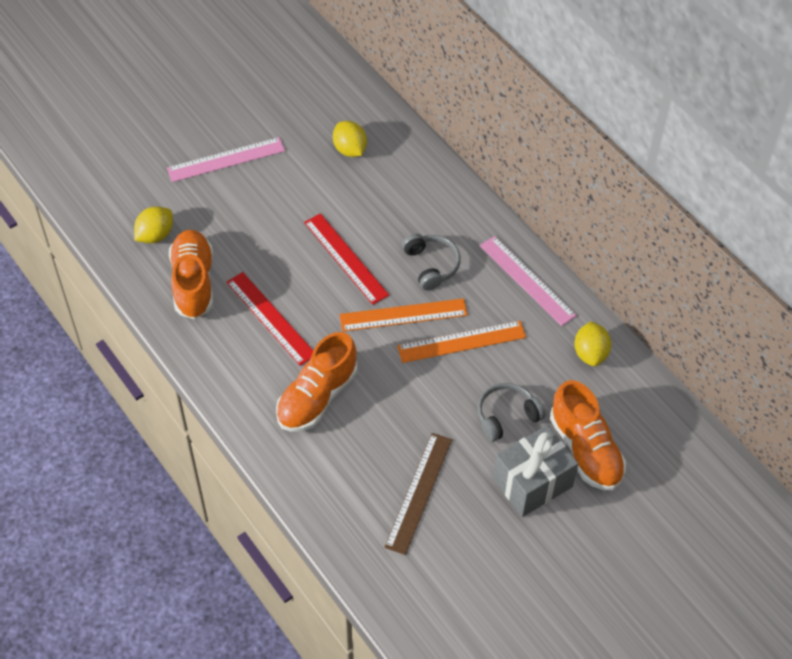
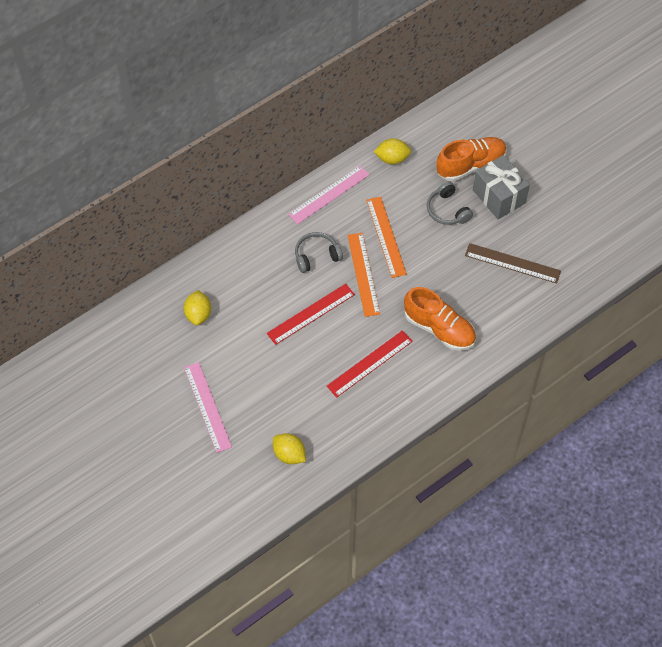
camera: 90 degrees left, 5 degrees up
(193, 283) = (337, 421): orange shoe -> none
(350, 149) = (198, 314): yellow lemon -> yellow lemon turned 60 degrees counterclockwise

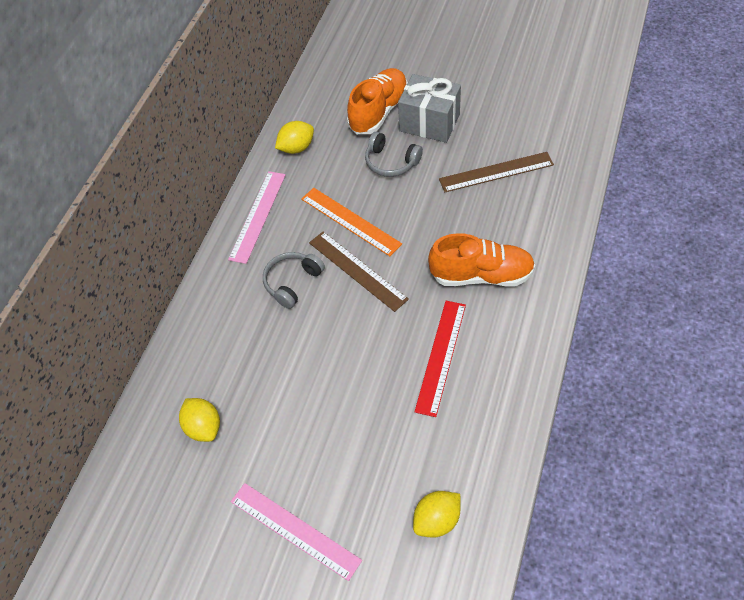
camera: 30 degrees left, 5 degrees down
(289, 454) = (437, 520): yellow lemon -> yellow lemon turned 45 degrees counterclockwise
(311, 314) = (334, 345): red ruler -> none
(363, 274) = (357, 270): orange ruler -> brown ruler

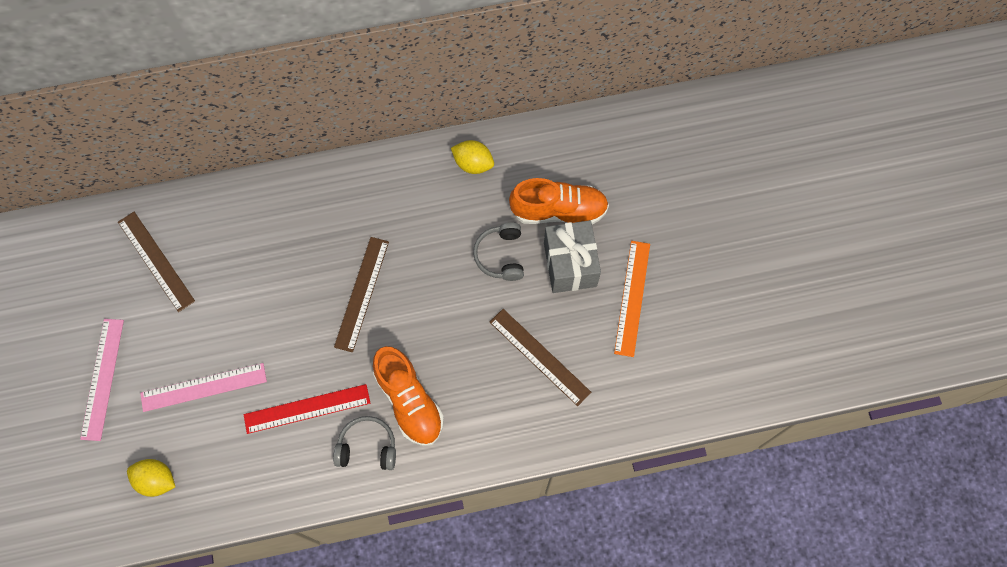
camera: 55 degrees right, 15 degrees up
(203, 427) = (155, 261): yellow lemon -> brown ruler
(257, 216) = (378, 177): pink ruler -> pink ruler (203, 387)
(292, 282) = (322, 247): grey headphones -> grey headphones (367, 447)
(350, 221) = (412, 258): orange ruler -> orange ruler (632, 298)

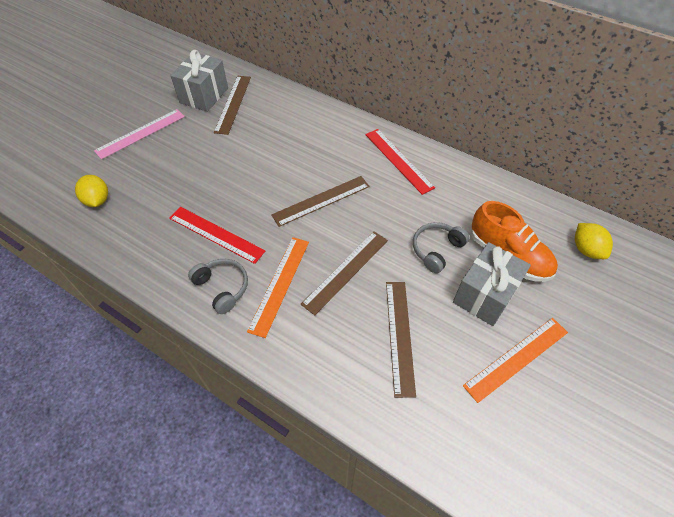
camera: 45 degrees right, 15 degrees down
(112, 277) = (204, 95): none -> grey gift
(203, 387) = (179, 176): pink ruler -> none
(387, 189) = (398, 160): none -> red ruler
(409, 401) = (279, 284): orange shoe -> orange ruler
(449, 341) = (345, 271): none -> brown ruler
(473, 164) = (471, 186): yellow lemon -> yellow lemon (586, 249)

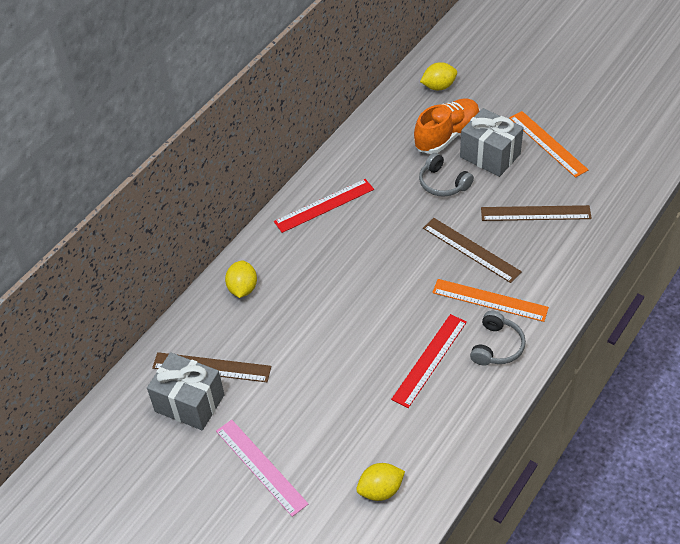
camera: 85 degrees left, 5 degrees down
(222, 287) = (497, 346): grey headphones -> grey headphones turned 150 degrees clockwise
(306, 115) = (242, 288): none -> yellow lemon
(321, 201) = (382, 270): brown ruler -> none

